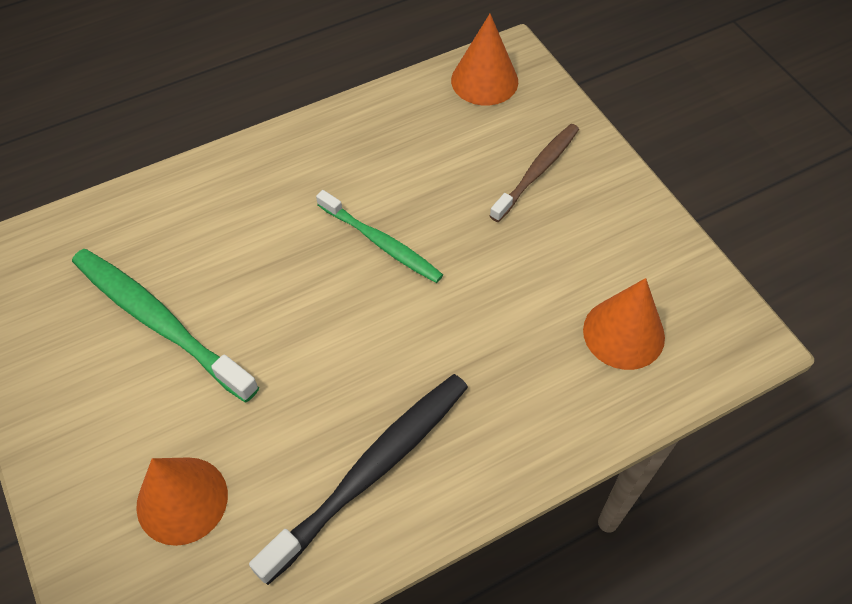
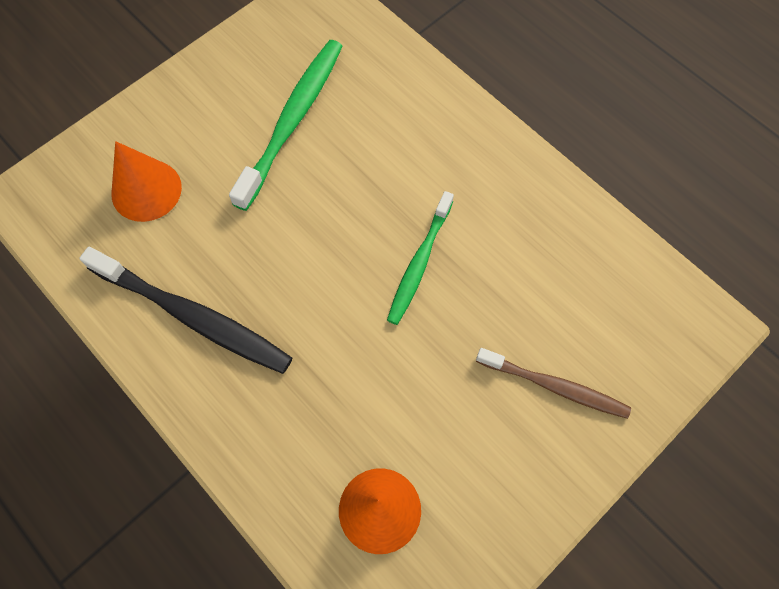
camera: 75 degrees right, 10 degrees up
(484, 80) = (660, 307): orange cone -> none

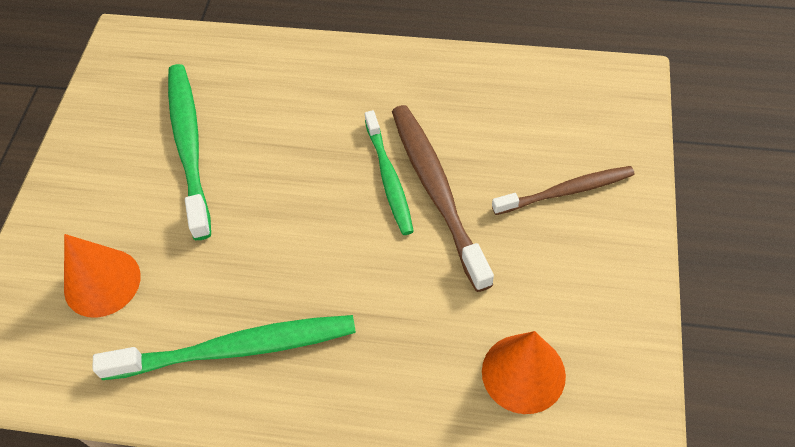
camera: 35 degrees left, 10 degrees down
(194, 317) = (237, 348): black toothbrush -> green toothbrush
(448, 302) = (436, 190): none -> brown toothbrush

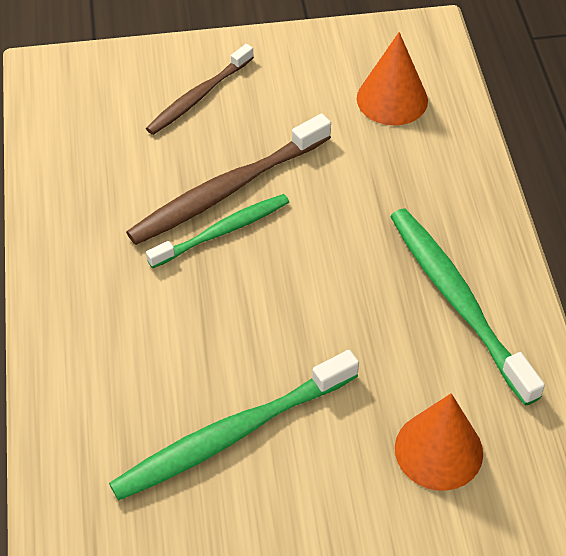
camera: 110 degrees left, 5 degrees down
(567, 191) = (198, 97): brown toothbrush -> brown toothbrush turned 105 degrees counterclockwise

